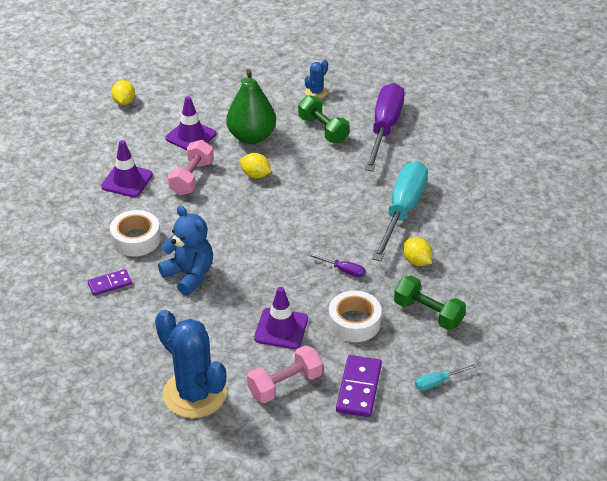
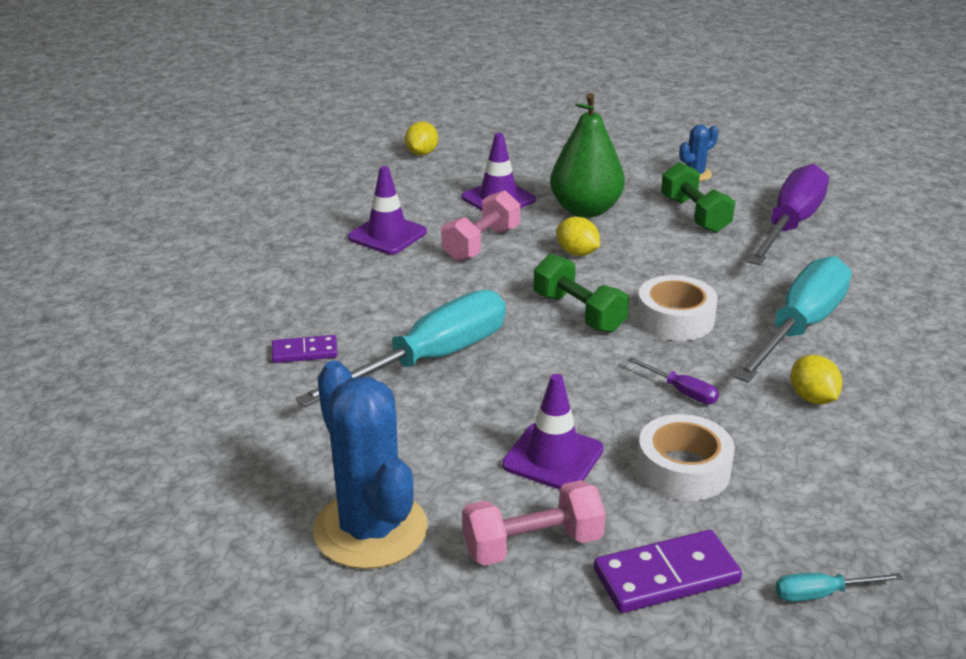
camera: 15 degrees right, 10 degrees down
(136, 239) = (369, 303): white tape -> white tape (675, 319)
(189, 275) = (430, 359): blue teddy bear -> turquoise screwdriver
(358, 388) = (666, 576): purple domino -> purple domino turned 45 degrees clockwise
(428, 313) = (820, 478): green dumbbell -> green dumbbell (578, 313)

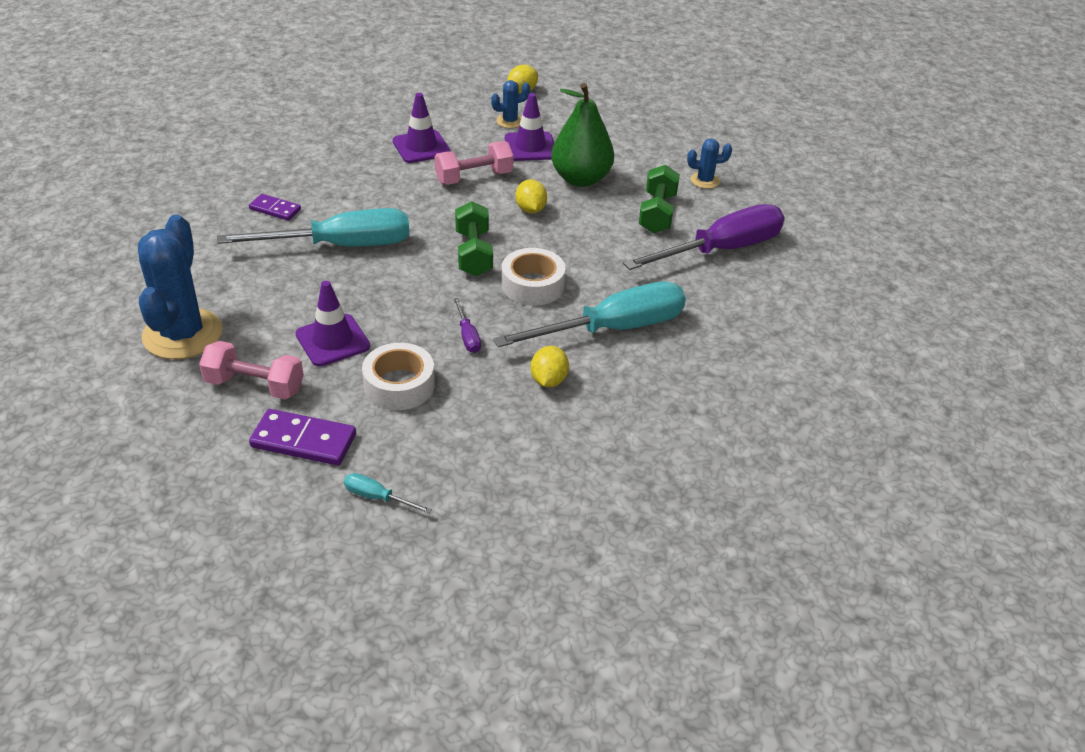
camera: 30 degrees right, 10 degrees up
(446, 183) = (510, 121): none -> blue cactus

